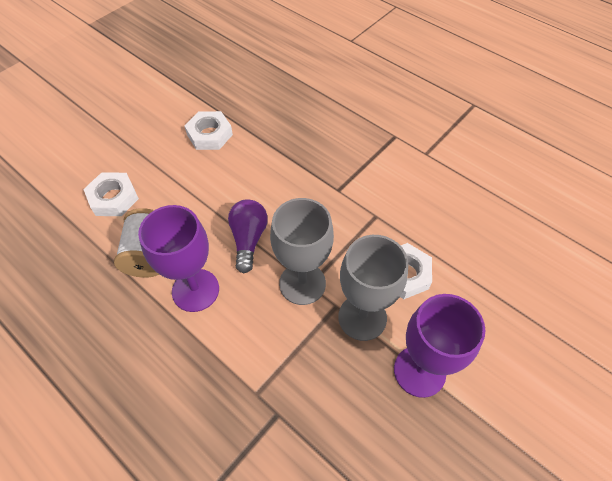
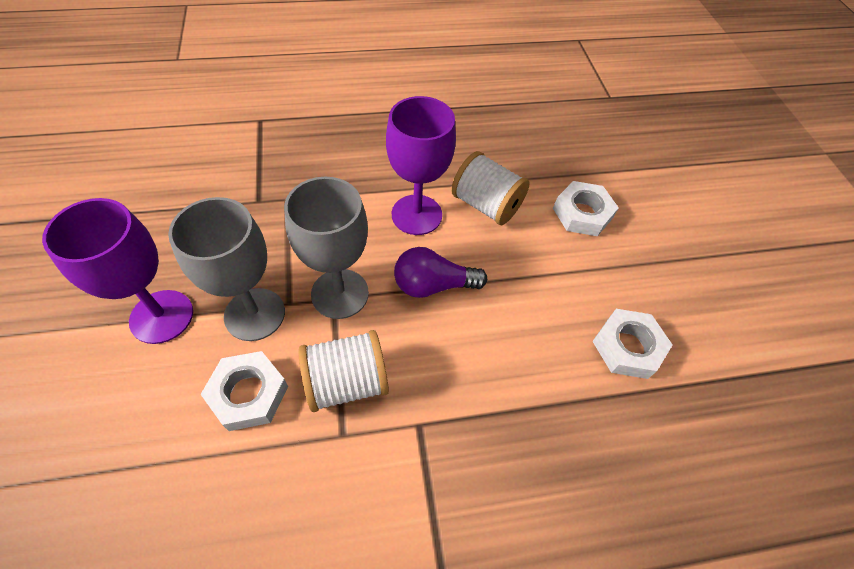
camera: 125 degrees right, 0 degrees up
(248, 239) = (433, 285): purple light bulb -> purple light bulb turned 135 degrees clockwise
(350, 235) = (346, 382): none -> white spool

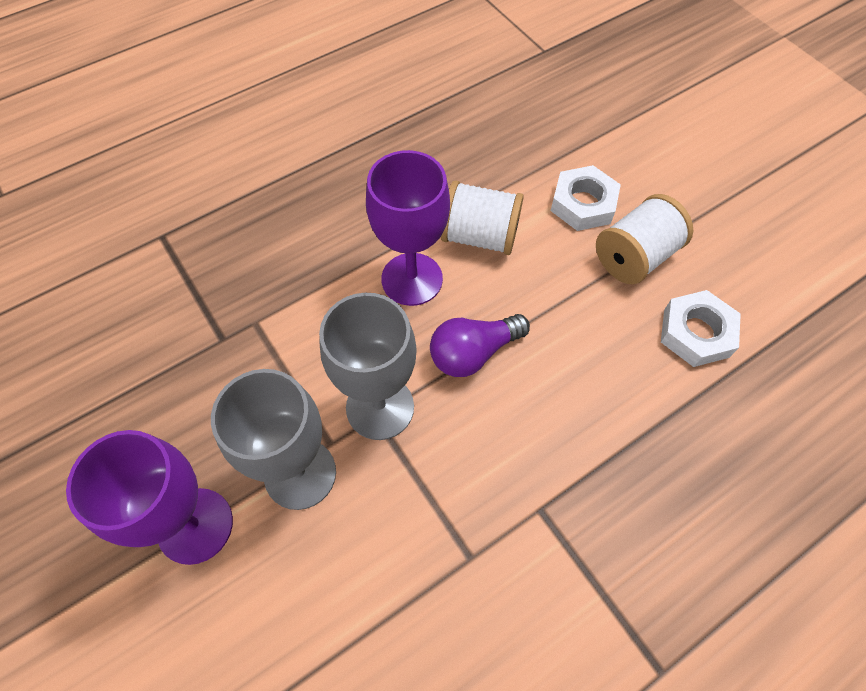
camera: 20 degrees left, 5 degrees up
(248, 394) = (346, 564): white nut -> none
(346, 382) = (443, 501): white spool -> white spool (635, 257)

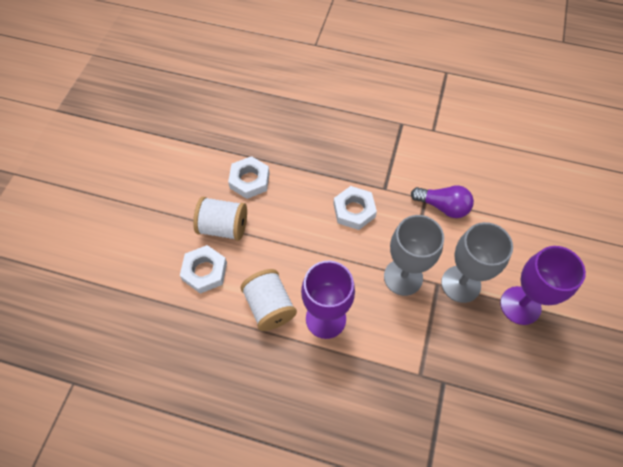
camera: 130 degrees left, 0 degrees up
(473, 353) = (340, 259): purple light bulb -> purple light bulb (443, 206)
(535, 430) = (354, 210): none -> white nut

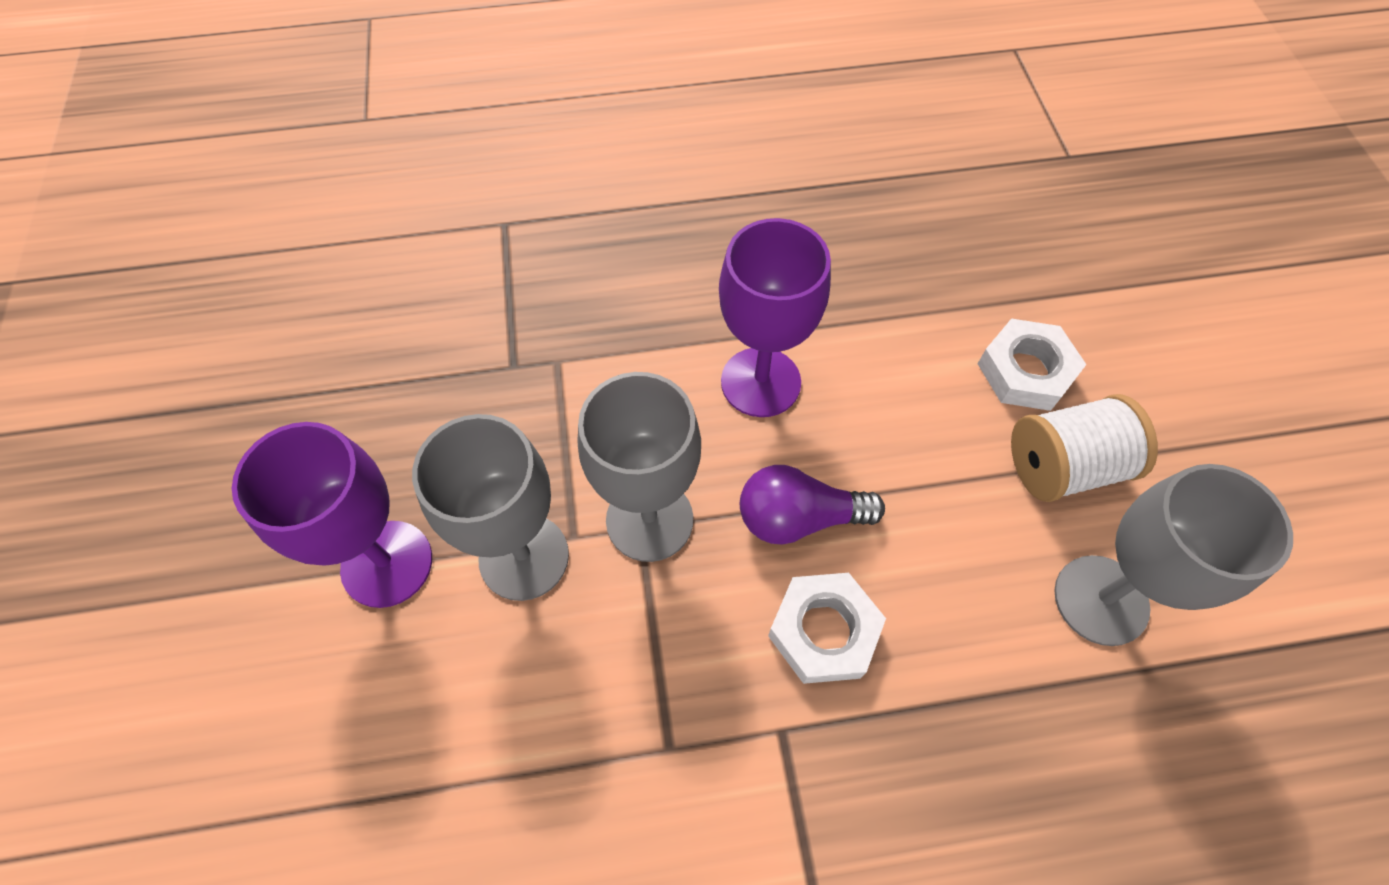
camera: 155 degrees right, 0 degrees up
(249, 180) = (1101, 600): white nut -> grey goblet
(269, 306) = (870, 362): white spool -> none
(443, 206) = (617, 744): purple light bulb -> purple light bulb (799, 518)

